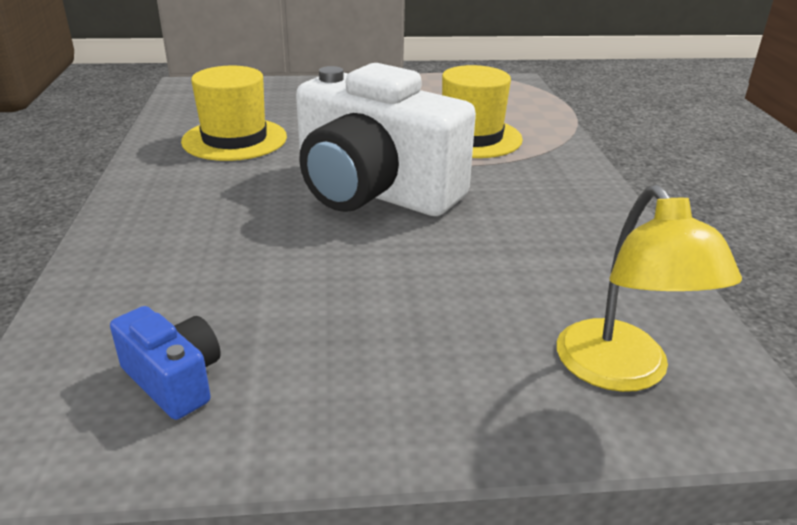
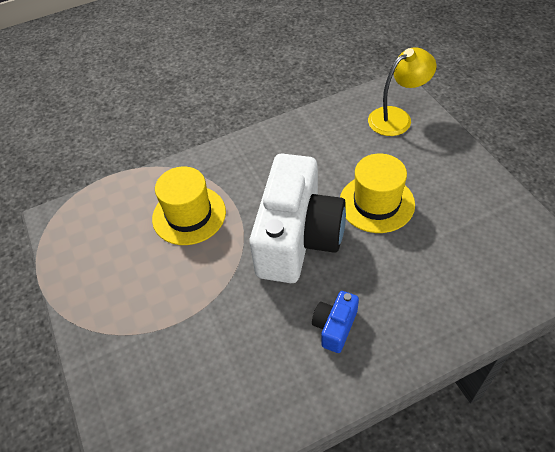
camera: 105 degrees left, 20 degrees up
(174, 380) = (501, 241): blue camera -> blue camera (335, 327)
(234, 139) = (255, 361): yellow hat -> yellow hat (376, 203)

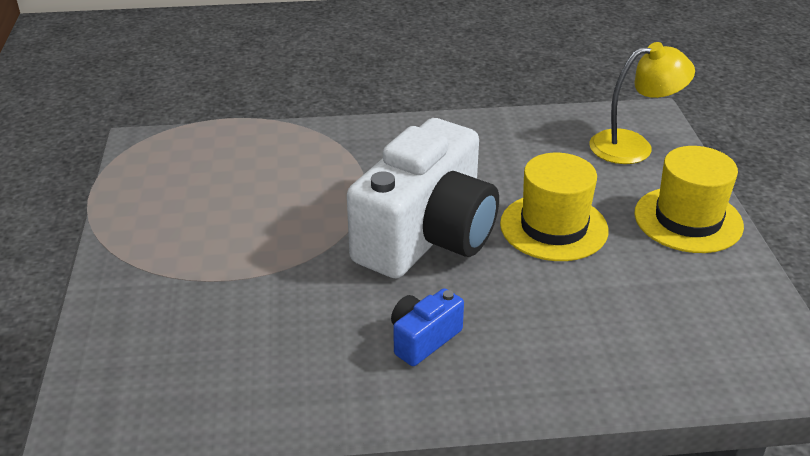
camera: 15 degrees right, 15 degrees down
(189, 215) = (302, 179): yellow hat -> yellow hat (688, 220)

